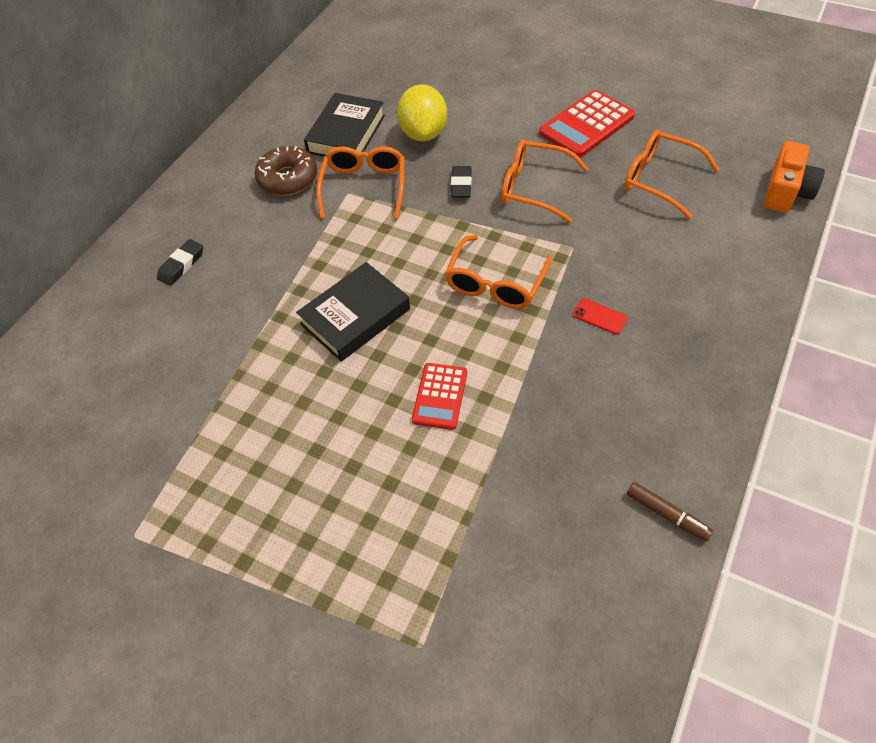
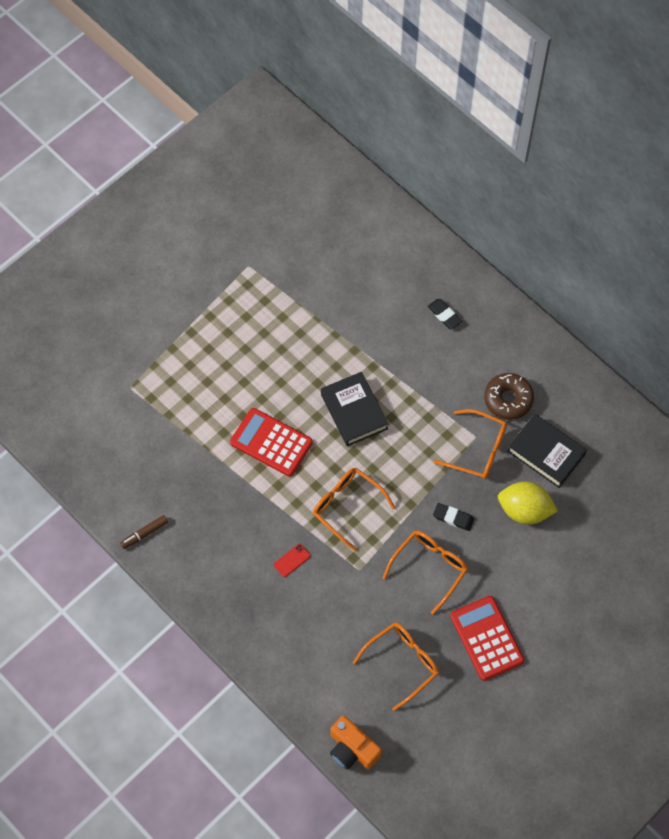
camera: 105 degrees right, 10 degrees up
(440, 396) = (271, 442): red calculator -> red calculator, size x1.58

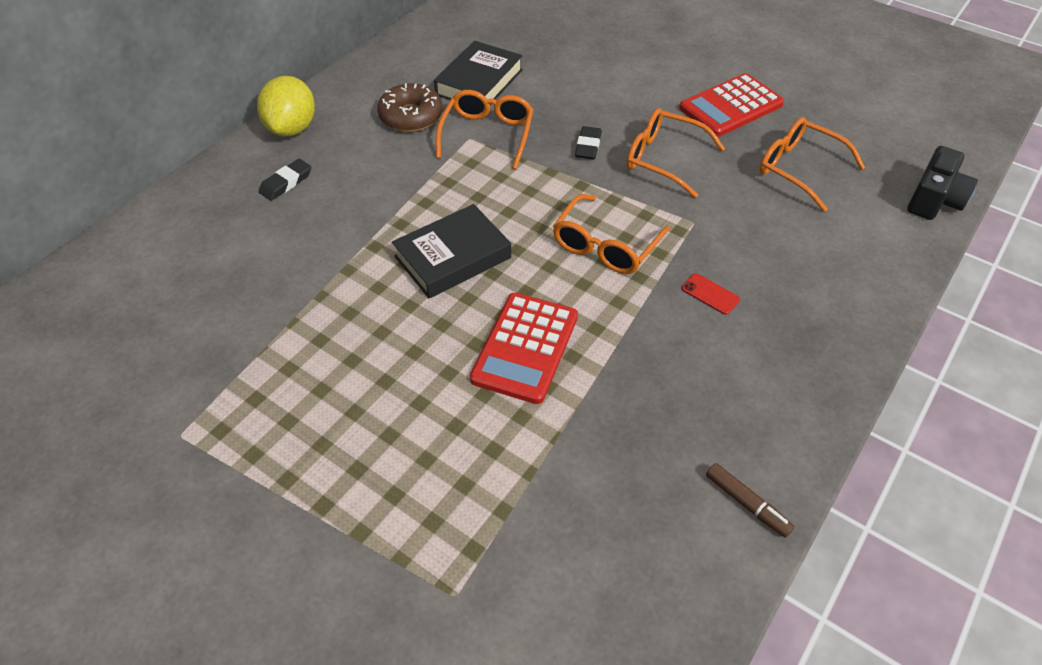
camera: 100 degrees left, 15 degrees down
(352, 749) = (934, 199): orange camera -> black camera
(524, 510) = (558, 92): yellow lemon -> yellow lemon (292, 128)

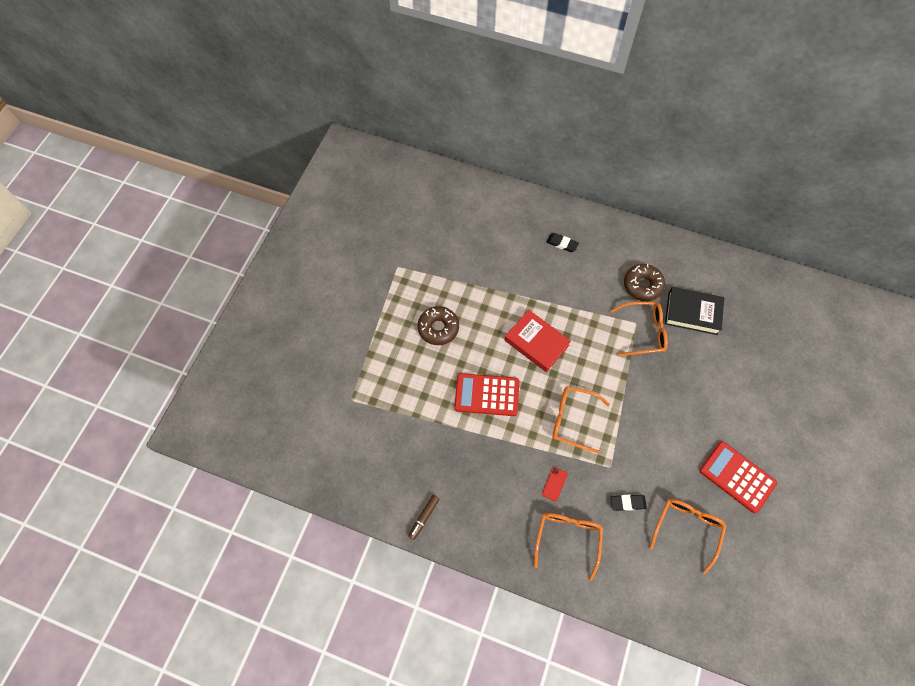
camera: 75 degrees right, 15 degrees up
(292, 128) = (606, 229): yellow lemon -> none
(358, 393) = (438, 328): none -> brown donut
(452, 257) = (536, 343): black book -> red book
(588, 146) = (656, 392): black eraser -> black eraser (627, 503)
(663, 159) = (662, 440): orange glasses -> orange glasses (567, 539)
(934, 199) = (691, 625): black camera -> none

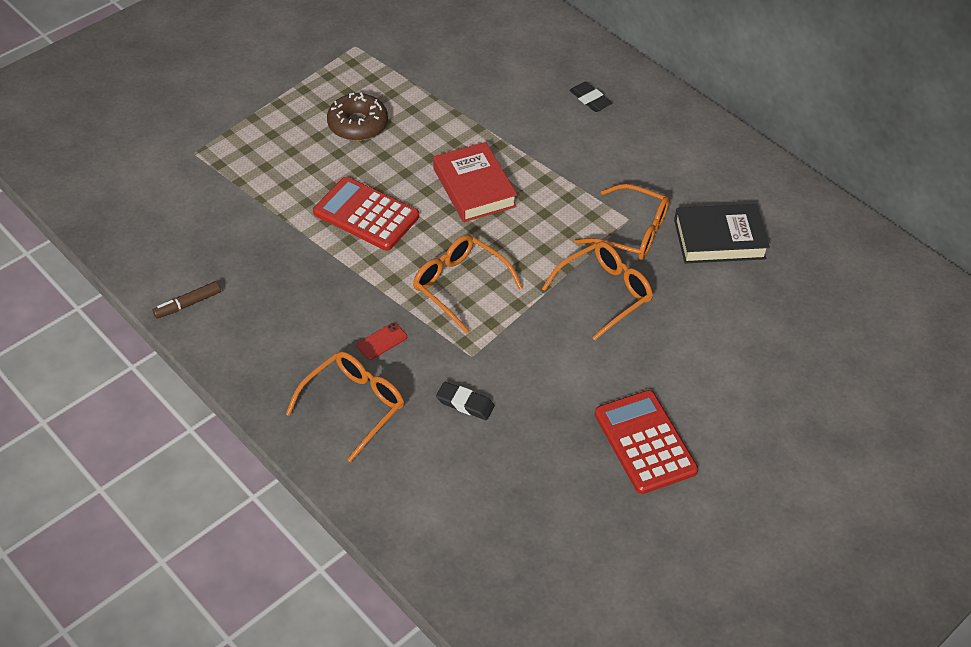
camera: 25 degrees right, 15 degrees down
(642, 285) = (669, 183): brown donut -> none
(687, 529) = (526, 467): orange glasses -> orange glasses (604, 293)
(692, 313) = (719, 239): black book -> black book turned 45 degrees counterclockwise

